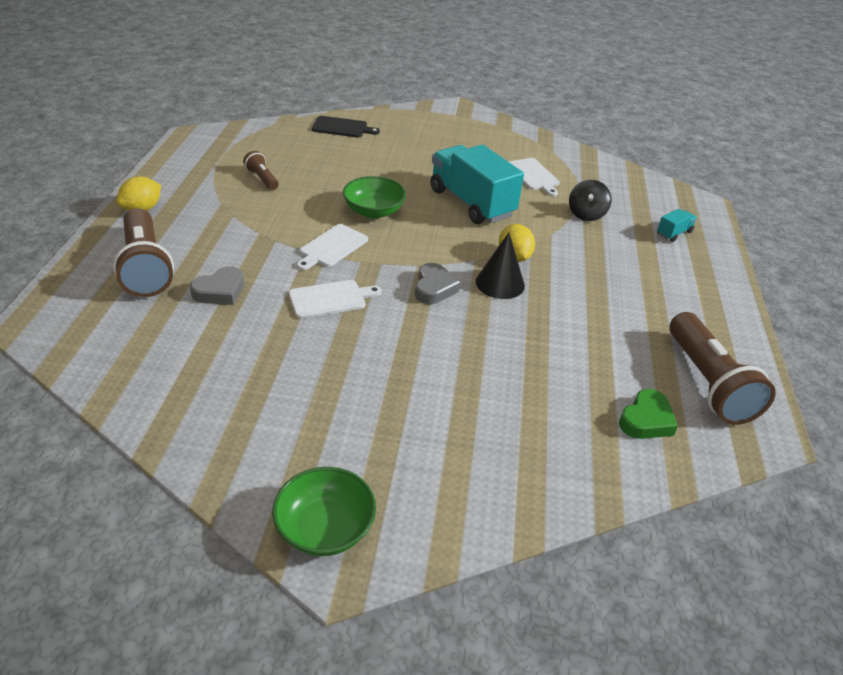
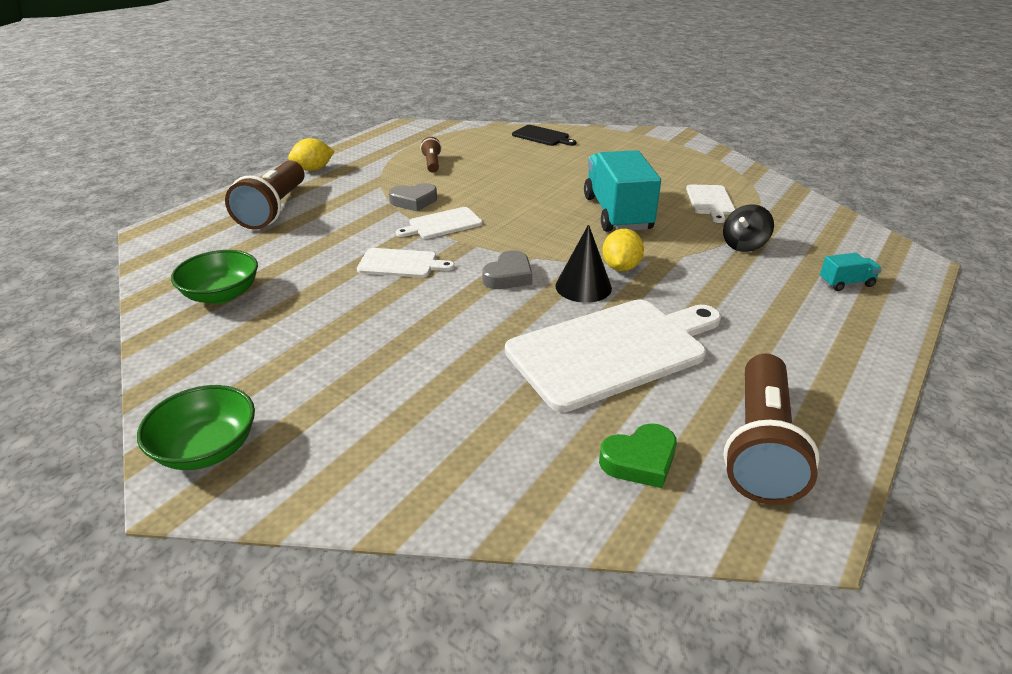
camera: 30 degrees right, 5 degrees down
(220, 291) = (313, 238): grey heart -> grey heart (414, 201)
(374, 211) = (509, 204): green bowl -> green bowl (222, 294)
(564, 336) = (612, 350): none -> white cutting board

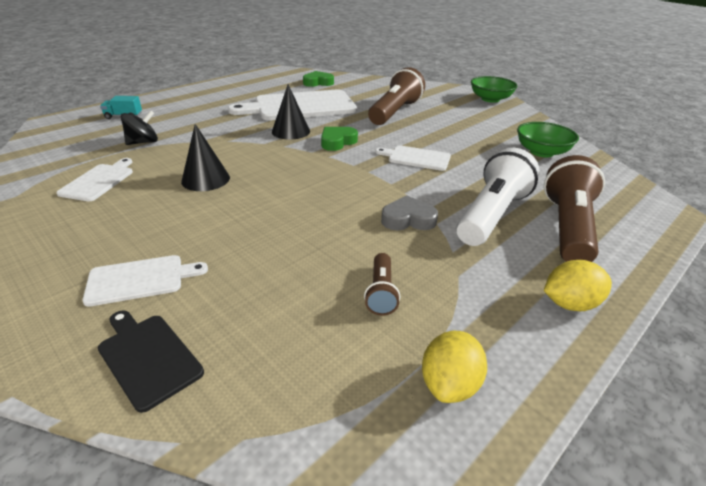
camera: 170 degrees left, 0 degrees up
(337, 212) = (492, 215): none -> white flashlight
(442, 224) = (379, 187): white cutting board -> white cutting board (140, 279)
(508, 276) = (337, 142): grey heart -> green heart
(617, 213) = (205, 179): turquoise truck -> black cone
(620, 267) = (254, 139): yellow lemon -> yellow lemon (449, 384)
(760, 446) = (269, 81): brown flashlight -> brown flashlight (395, 112)

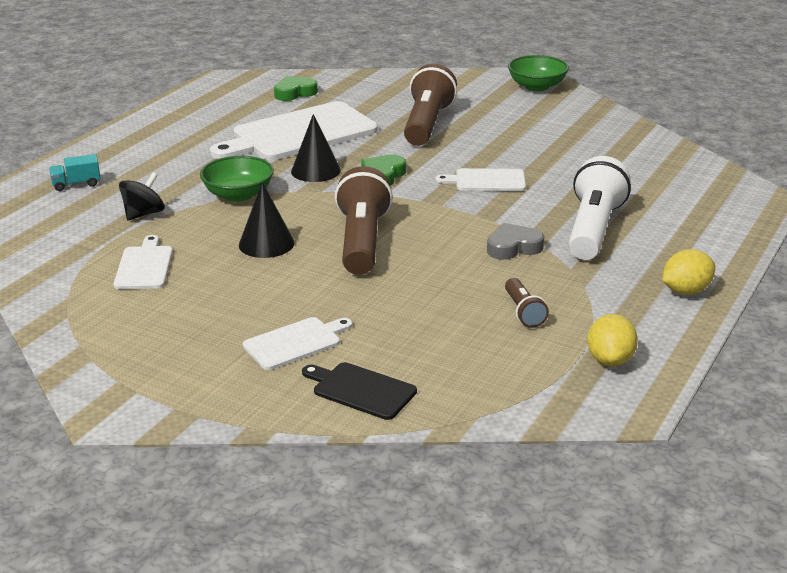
camera: 15 degrees left, 5 degrees down
(541, 152) = (621, 151): green bowl -> green bowl (238, 195)
(567, 227) = (669, 228): brown flashlight -> brown flashlight (362, 241)

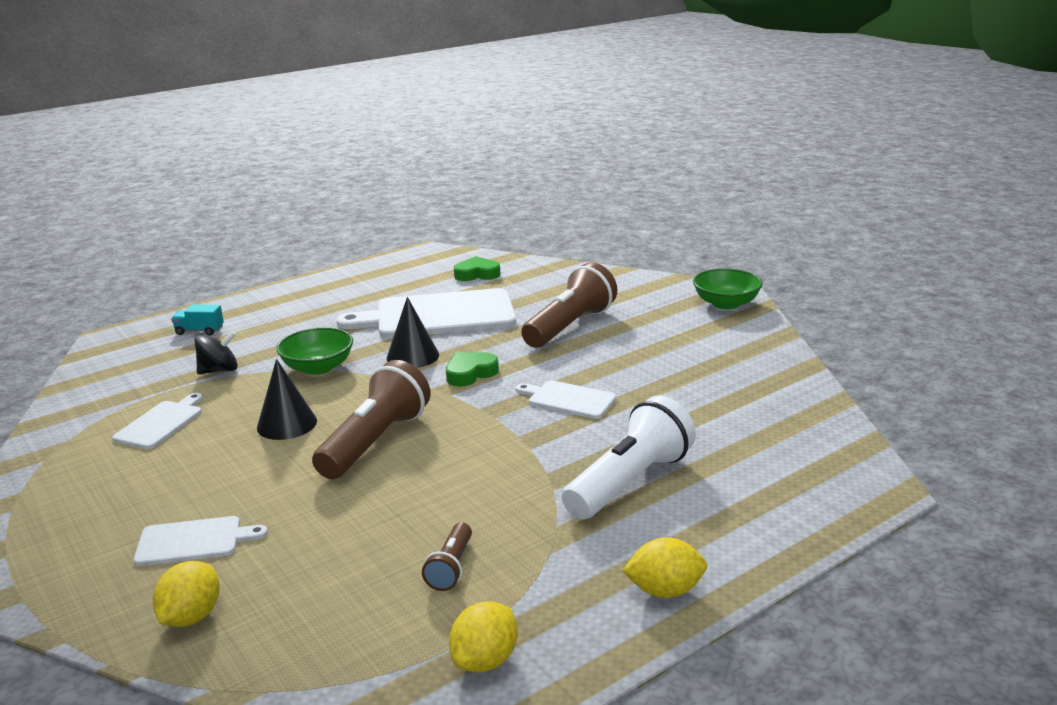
camera: 25 degrees right, 5 degrees down
(361, 390) = (191, 617): black cutting board -> yellow lemon
(513, 247) = (519, 484): grey heart -> none

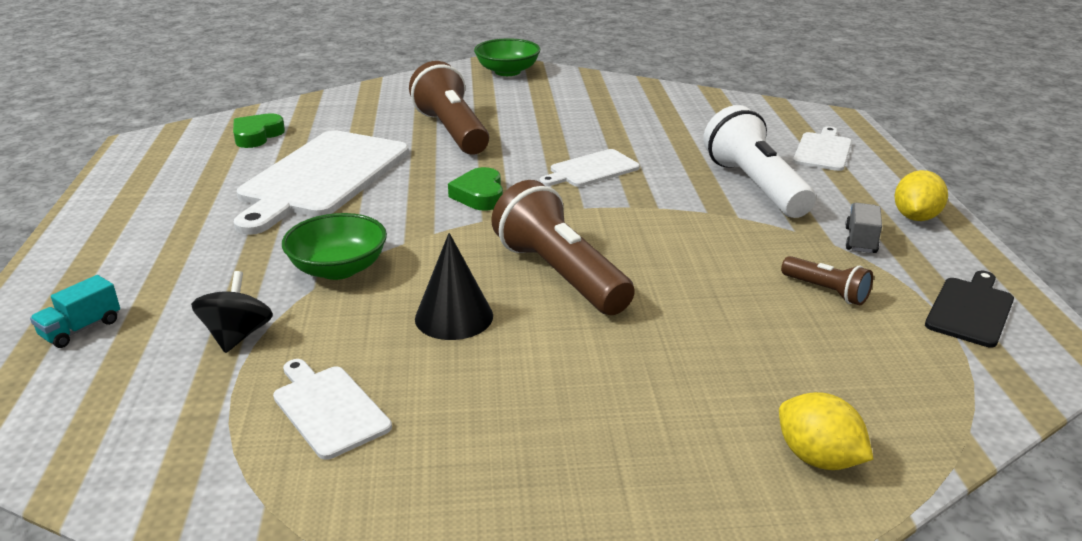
camera: 60 degrees left, 5 degrees up
(194, 541) = (661, 430): white cutting board -> white cutting board (823, 150)
(412, 356) = (397, 212): black cone -> none
(485, 660) = (970, 310): yellow lemon -> black cutting board
(573, 566) = (860, 240): none -> grey truck

